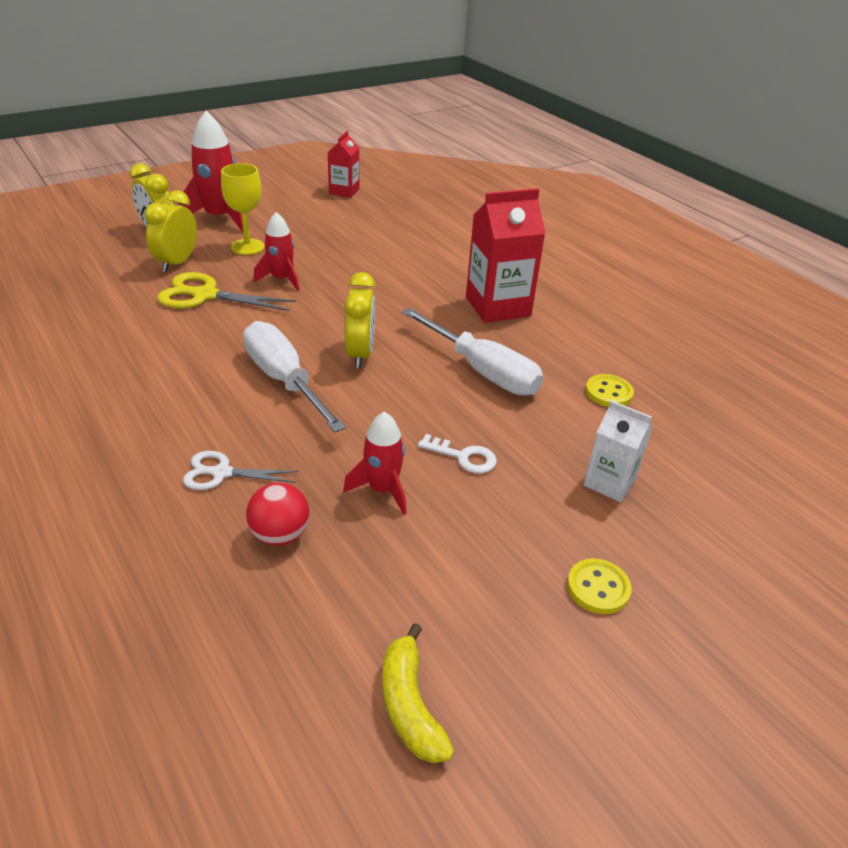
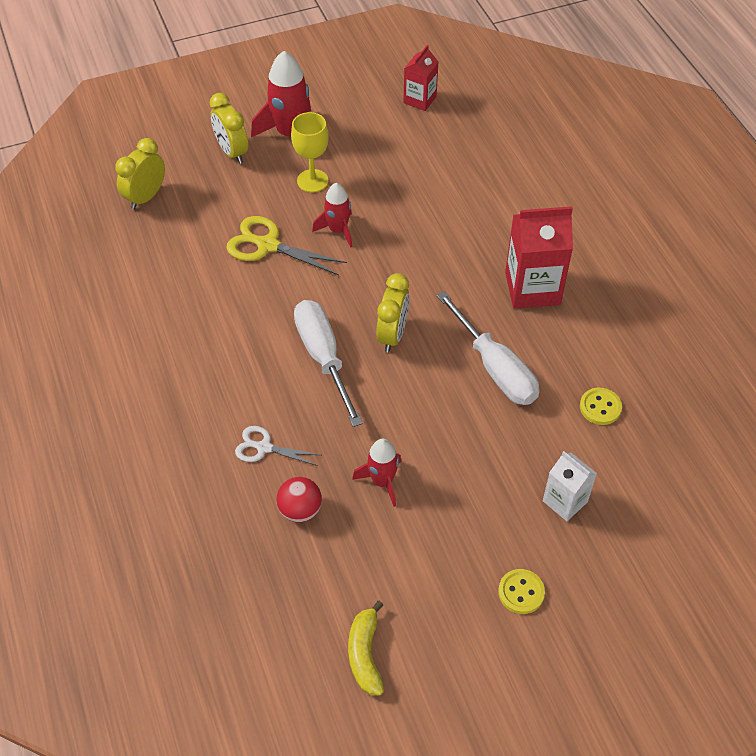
camera: 15 degrees right, 15 degrees up
(177, 263) = (246, 198): yellow clock -> yellow clock (146, 197)
(464, 457) = (454, 459): white key -> none

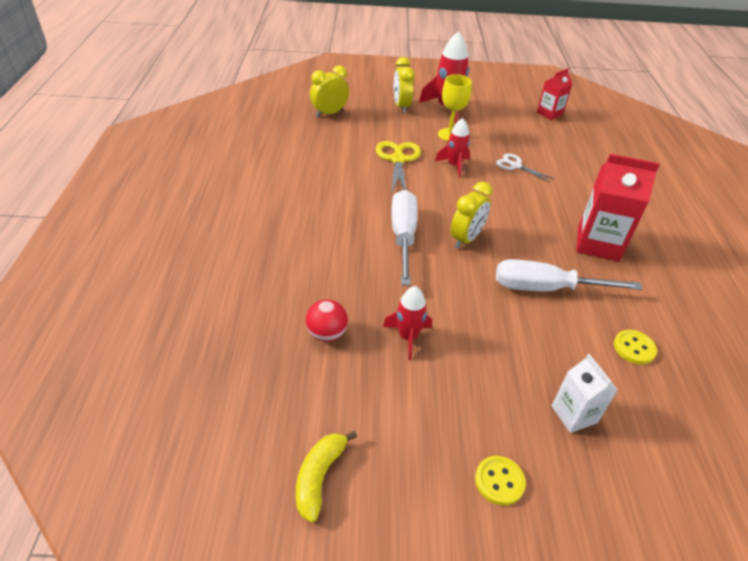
camera: 20 degrees right, 10 degrees down
(264, 447) = (323, 279): white scissors -> white scissors (515, 166)
(268, 245) = (398, 160): yellow scissors -> yellow scissors turned 45 degrees clockwise
(495, 369) = (545, 288): white screwdriver -> white screwdriver turned 105 degrees clockwise

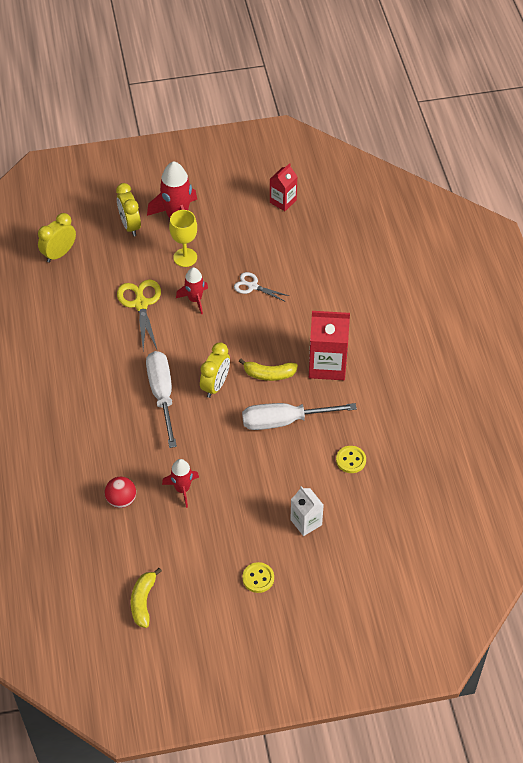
camera: 10 degrees left, 10 degrees up
(529, 240) = (269, 374): none -> yellow banana

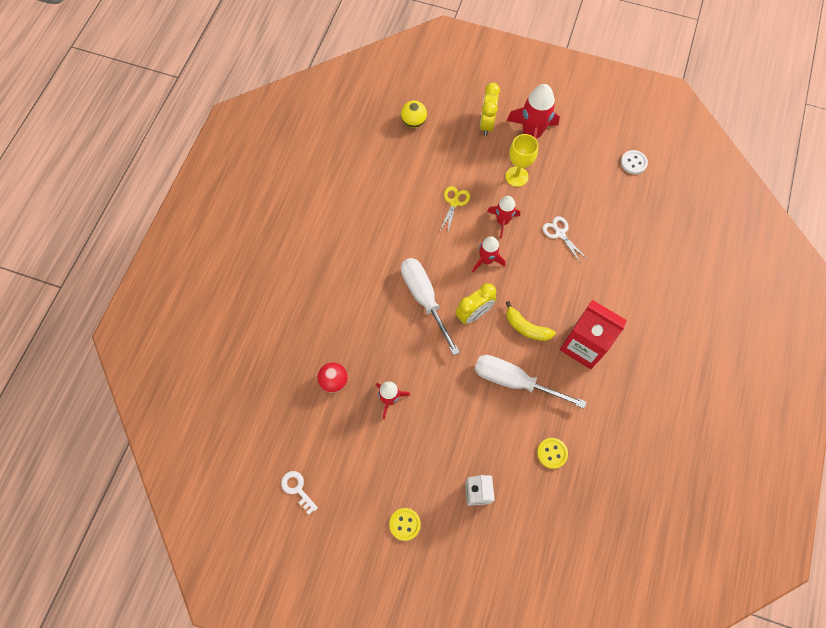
camera: 30 degrees right, 15 degrees up
(59, 254) = (413, 122): yellow clock -> yellow ball
(141, 304) = (454, 202): yellow scissors -> yellow scissors, size x0.62
(143, 601) = (297, 489): yellow banana -> white key
(162, 394) = (424, 298): white screwdriver -> white screwdriver turned 45 degrees counterclockwise
(200, 337) = (486, 260): none -> red rocket
(283, 201) = (633, 163): red carton -> white button

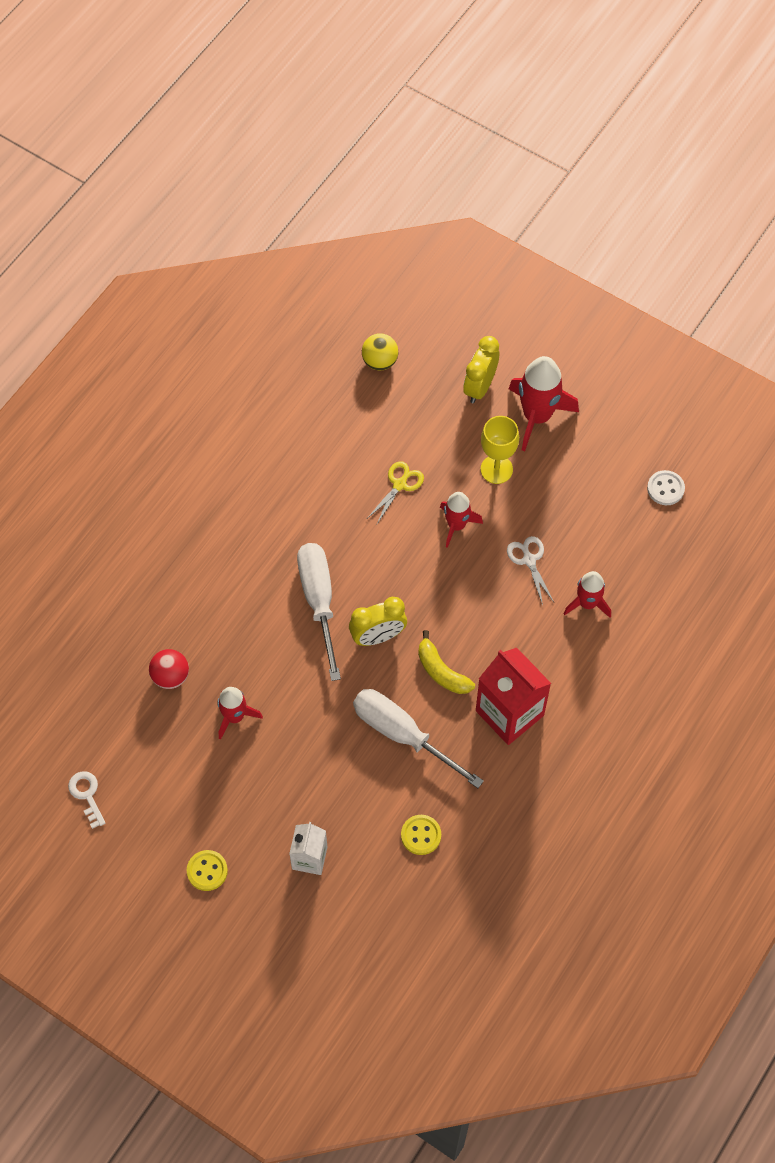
camera: 15 degrees right, 5 degrees down
(486, 260) = (418, 571): red rocket -> red rocket (587, 603)

